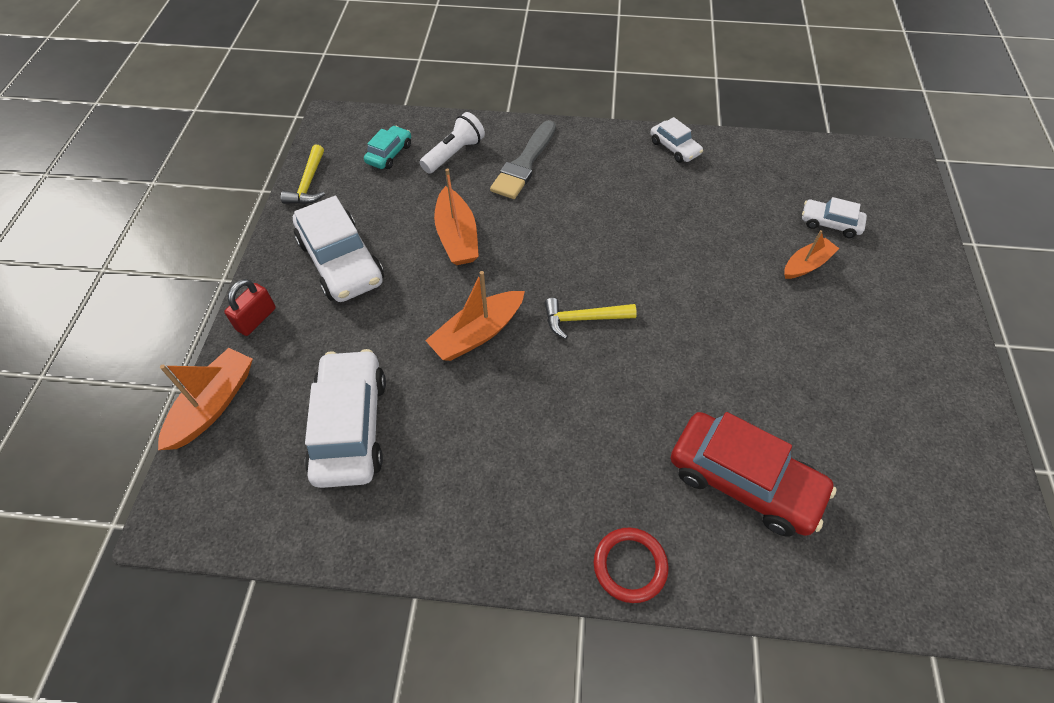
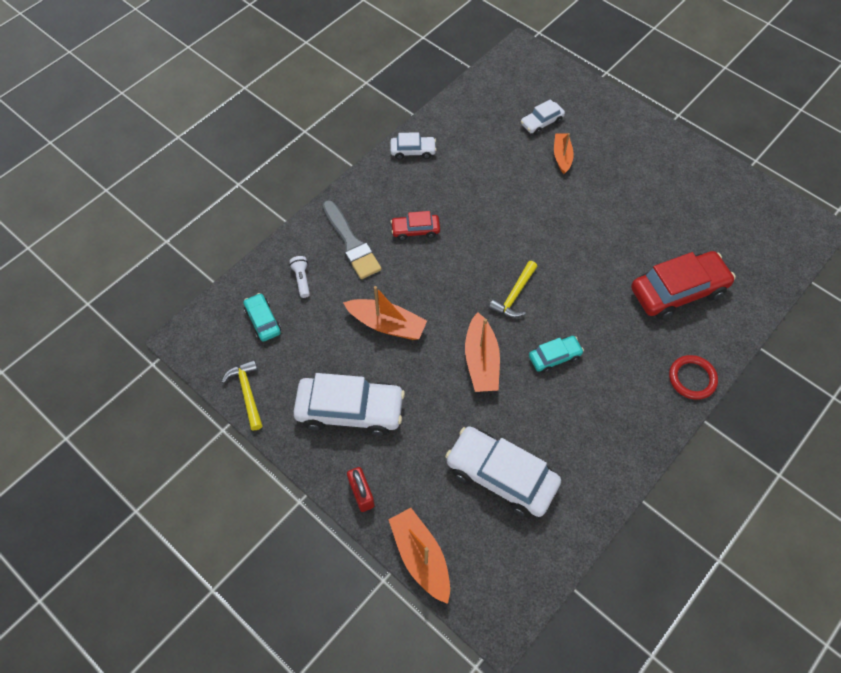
camera: 55 degrees left, 5 degrees up
(308, 184) = (247, 392): yellow hammer -> yellow hammer turned 150 degrees counterclockwise
(454, 154) = (302, 279): white flashlight -> white flashlight, size x0.64
(537, 397) = (554, 357): none -> turquoise car
(584, 199) = (415, 230): none -> red car

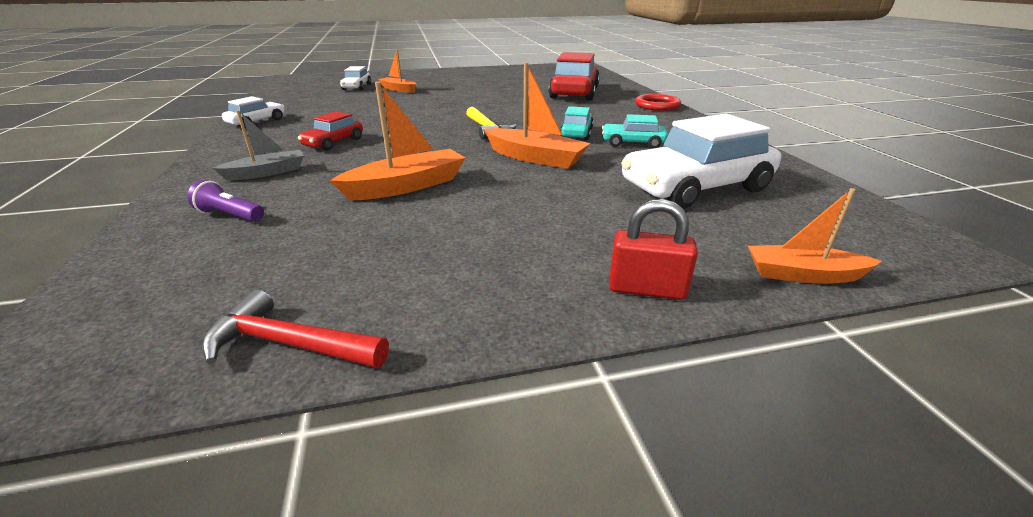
camera: 55 degrees left, 30 degrees down
(247, 392) = (289, 344): yellow hammer -> red hammer
(263, 321) = (209, 270): turquoise car -> turquoise car (633, 143)
(302, 279) = (230, 215): white flashlight -> purple flashlight
(350, 410) = (486, 249): white car -> none
(351, 243) = (267, 172): grey brush -> grey boat
(421, 557) = (803, 275): orange boat -> orange boat, size x0.66

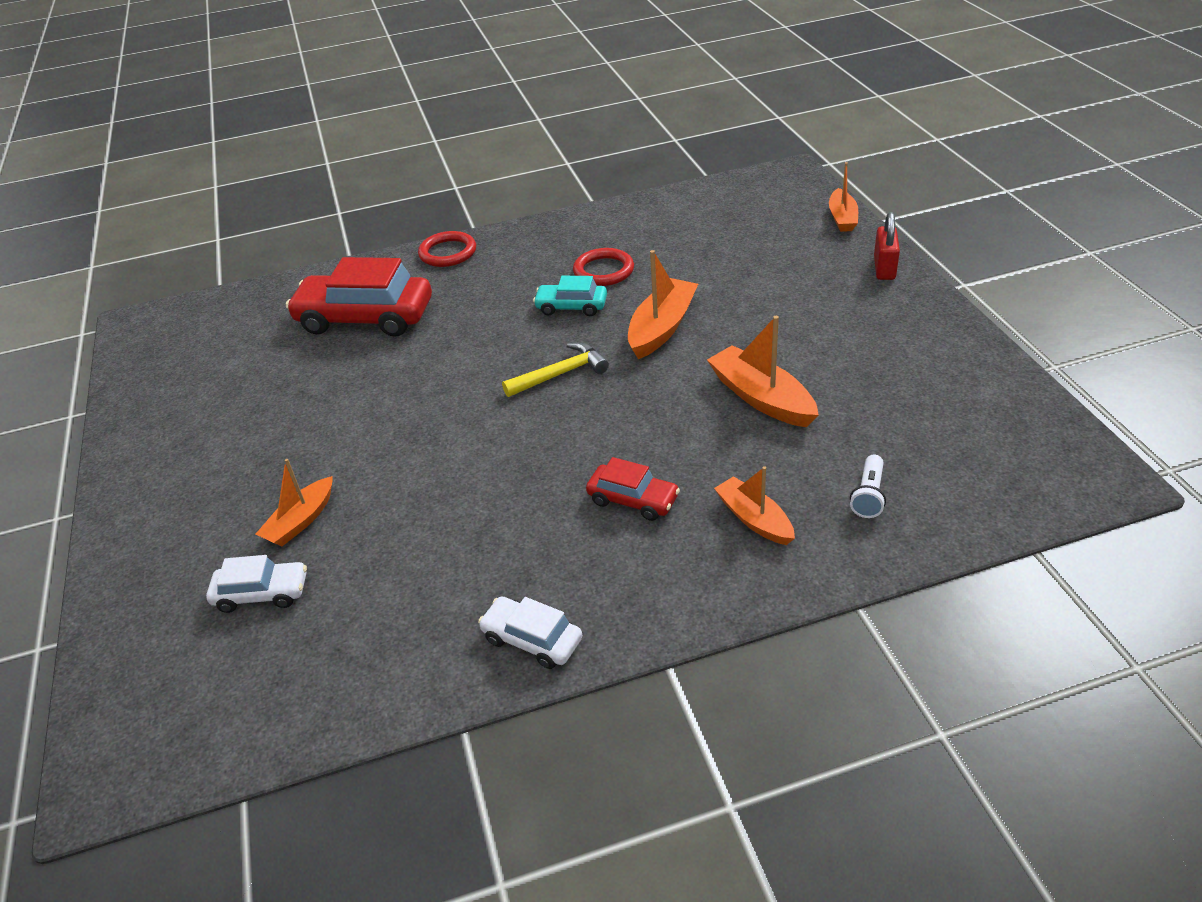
camera: 90 degrees left, 10 degrees up
(230, 215) = (868, 495): purple flashlight -> white flashlight
(267, 172) = (754, 519): grey boat -> orange boat
(289, 344) = (1008, 387): red hammer -> none
(633, 143) = (603, 271): turquoise car -> red ring
(696, 188) = (717, 243): white car -> none

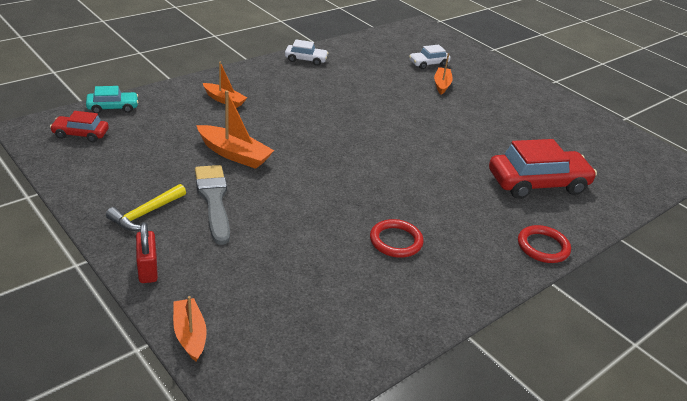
camera: 150 degrees right, 5 degrees down
(560, 374) = (370, 158): yellow hammer -> yellow hammer (145, 214)
(571, 307) = (398, 205): turquoise car -> turquoise car (113, 107)
(633, 500) = (288, 103): red car -> red car (80, 134)
(662, 328) = (320, 195): orange boat -> none
(803, 333) = (214, 200): none -> grey brush
(868, 495) = (166, 113): white flashlight -> none

